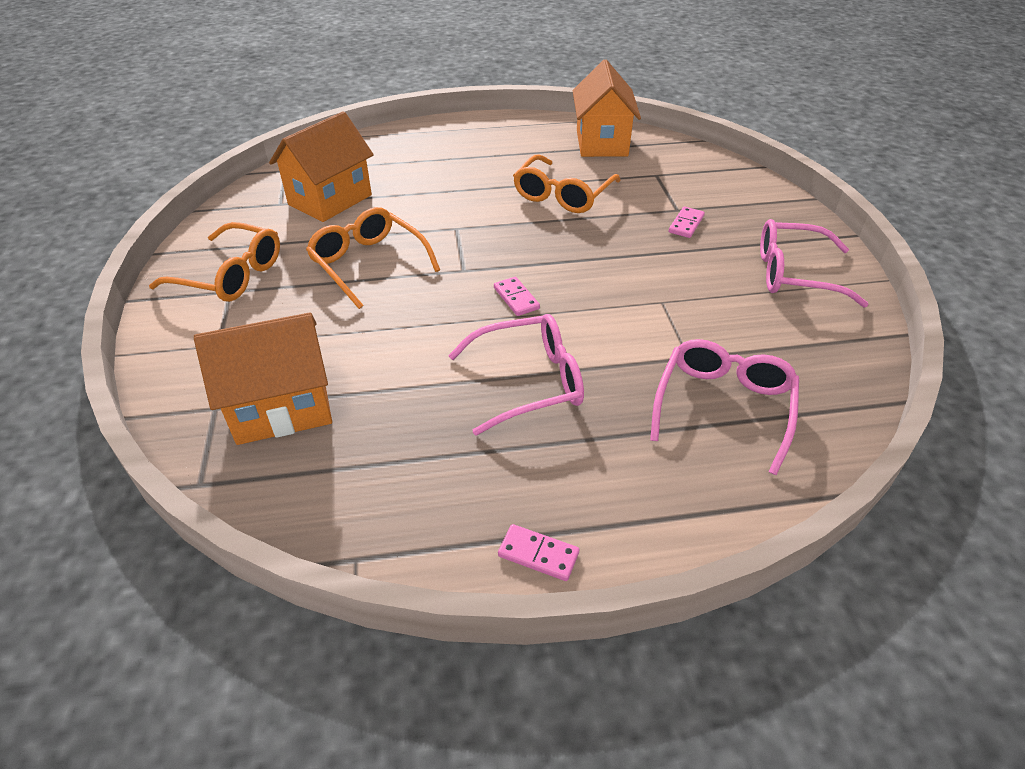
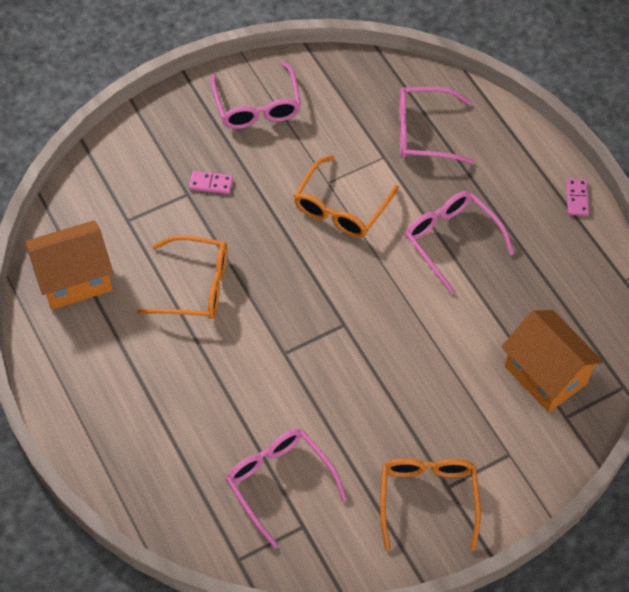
camera: 110 degrees left, 15 degrees up
(330, 200) = (279, 482): orange house -> pink glasses
(368, 264) = (366, 398): orange glasses -> orange glasses (341, 208)
(516, 298) = (365, 275): pink domino -> none

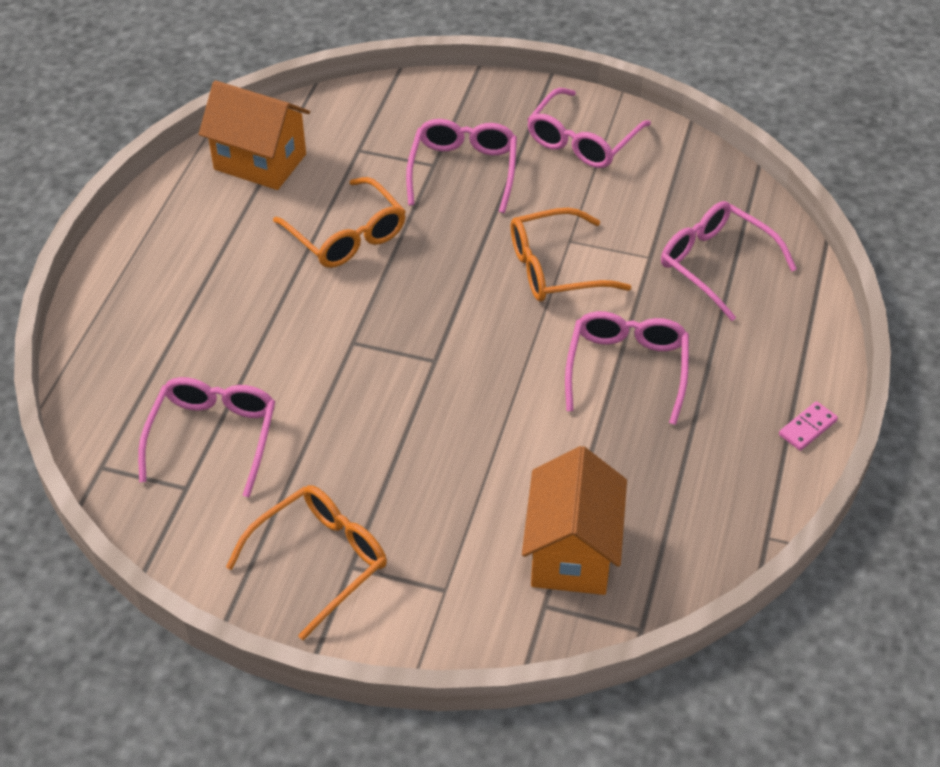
camera: 45 degrees right, 10 degrees down
(211, 183) = (463, 170): pink domino -> pink glasses

